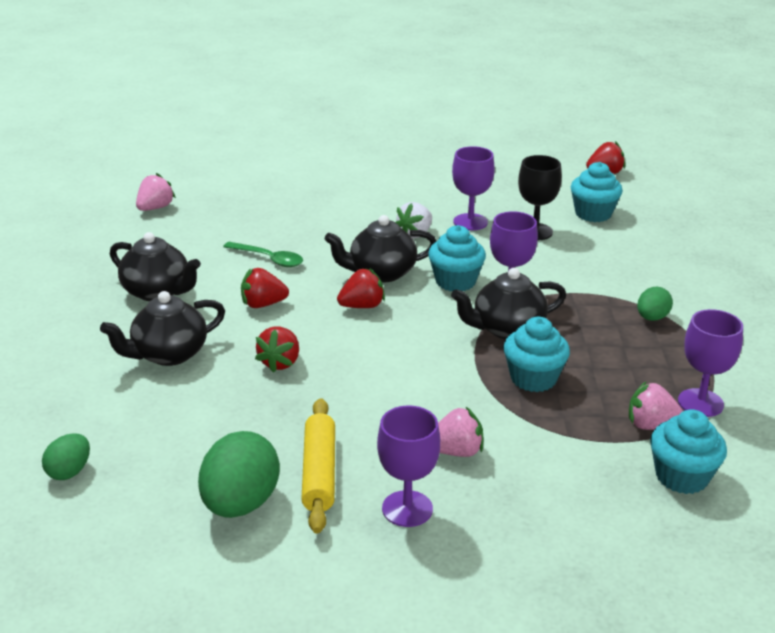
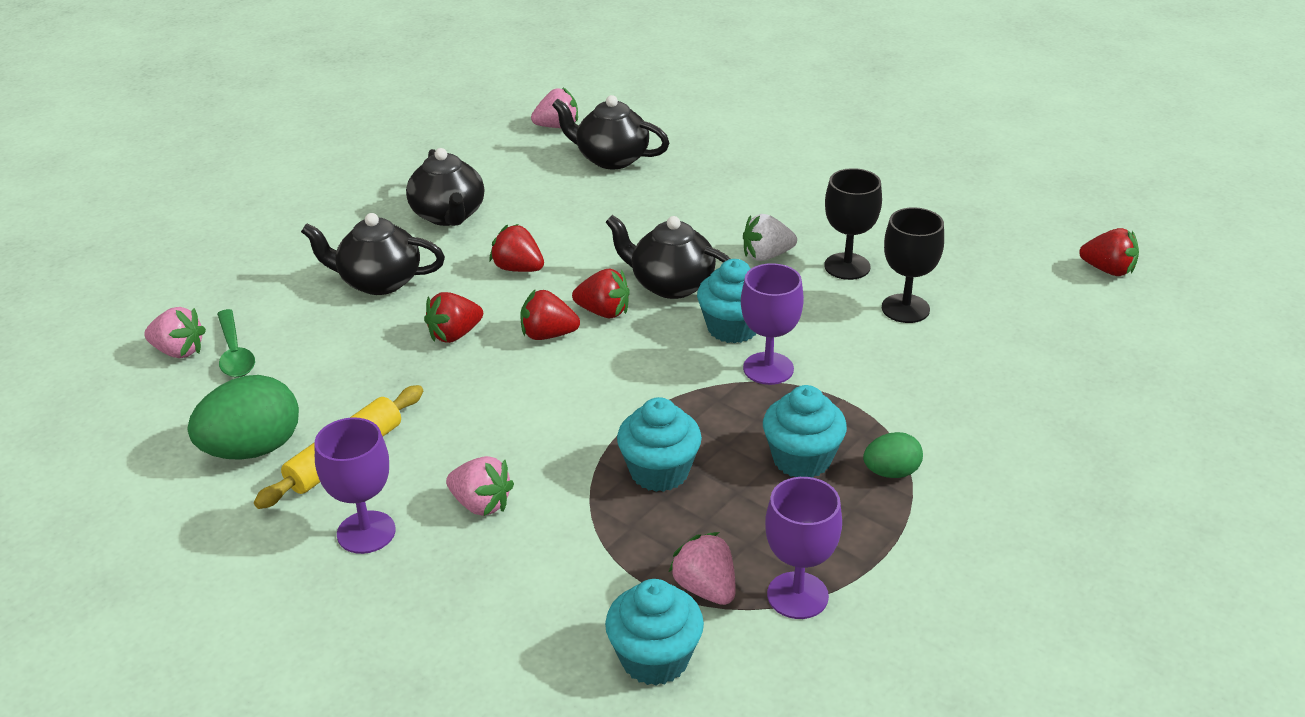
camera: 40 degrees right, 5 degrees up
(69, 471) = (179, 351): green egg -> pink strawberry
(269, 259) = (586, 223): green spoon -> green spoon (235, 353)
(346, 335) = (548, 335): none -> red strawberry
(470, 222) = (847, 266): purple goblet -> black goblet
(507, 329) = (710, 405): black teapot -> black teapot (611, 159)
(593, 214) = (1011, 316): turquoise cupcake -> turquoise cupcake (801, 459)

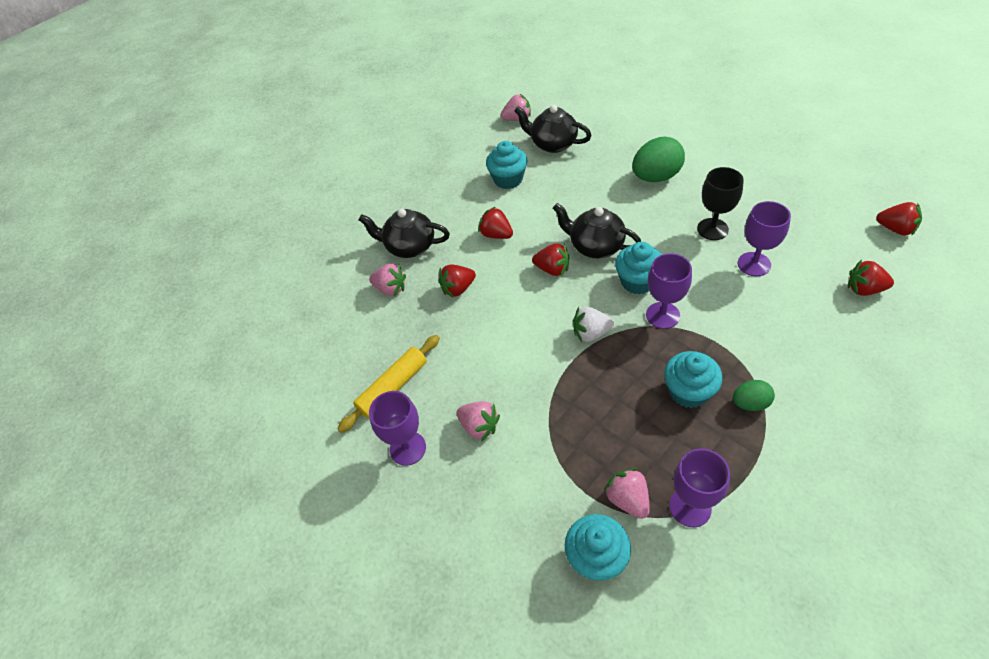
camera: 10 degrees right, 15 degrees up
(179, 351) = (290, 303): pink strawberry -> pink strawberry (390, 289)
(235, 353) = (323, 304): green spoon -> none
(253, 449) = (336, 381): green egg -> green egg (656, 177)
(448, 215) = (451, 193): black teapot -> none
(548, 335) = (517, 288): red strawberry -> red strawberry (864, 289)
(659, 472) = (593, 401): turquoise cupcake -> turquoise cupcake (508, 179)
(766, 255) = (658, 221): white strawberry -> white strawberry (591, 333)
(905, 308) = (754, 264): black goblet -> purple goblet

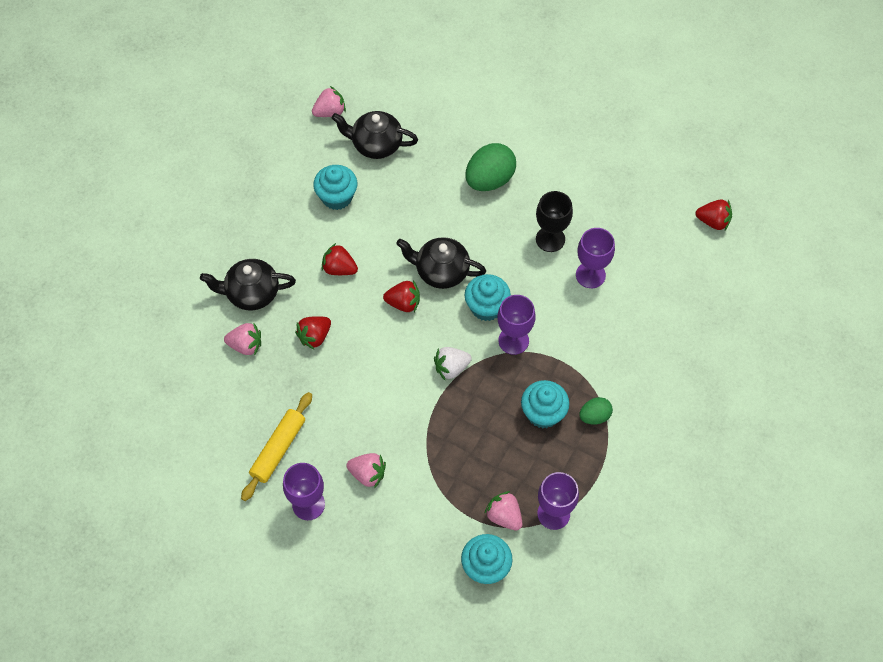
camera: 20 degrees left, 10 degrees up
(864, 289) = (685, 291): red strawberry -> none

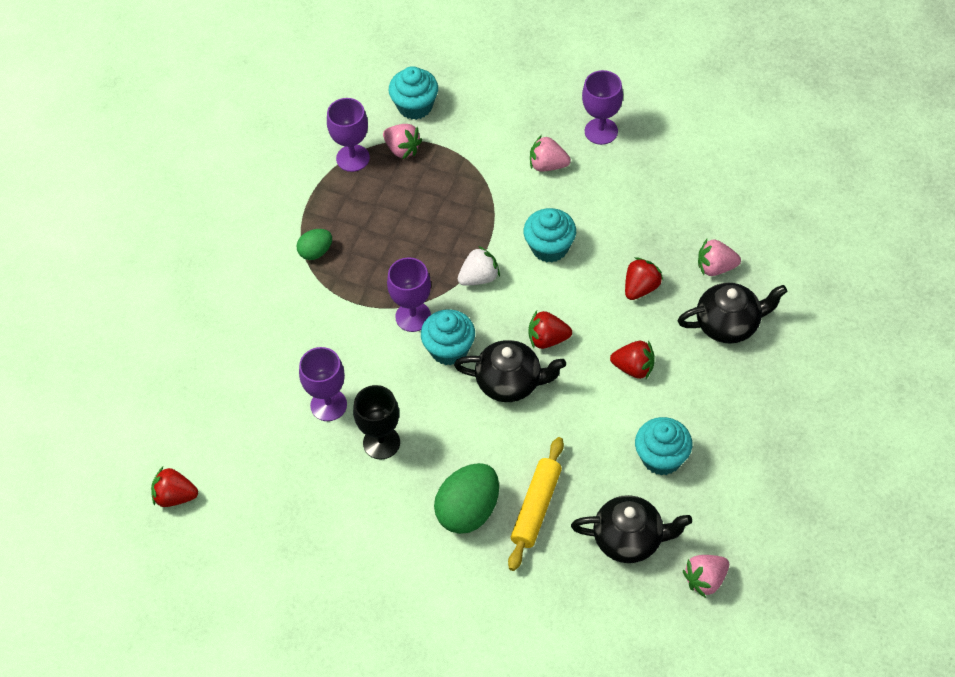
camera: 175 degrees right, 5 degrees down
(278, 449) = (647, 174): yellow rolling pin -> yellow rolling pin (536, 508)
(543, 413) = (372, 247): turquoise cupcake -> turquoise cupcake (549, 247)

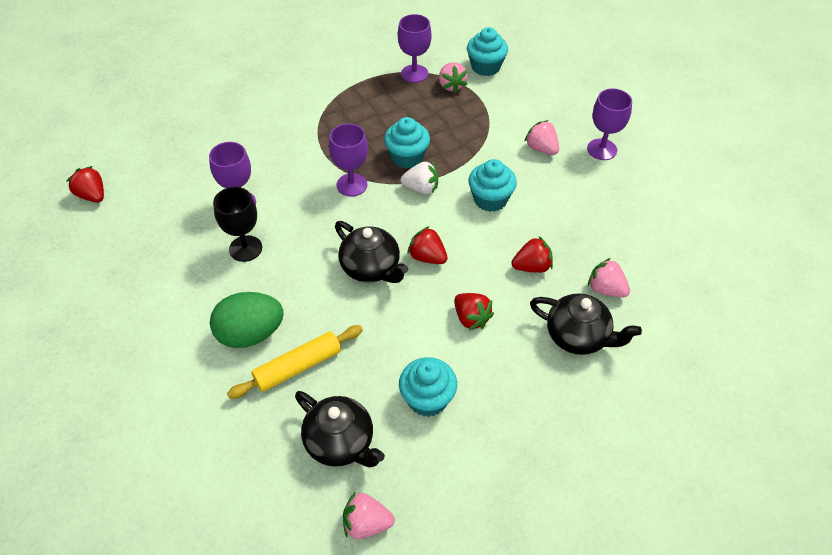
camera: 35 degrees right, 5 degrees down
(316, 252) = (333, 111): green egg -> none
(449, 349) = (353, 220): turquoise cupcake -> turquoise cupcake (407, 157)

